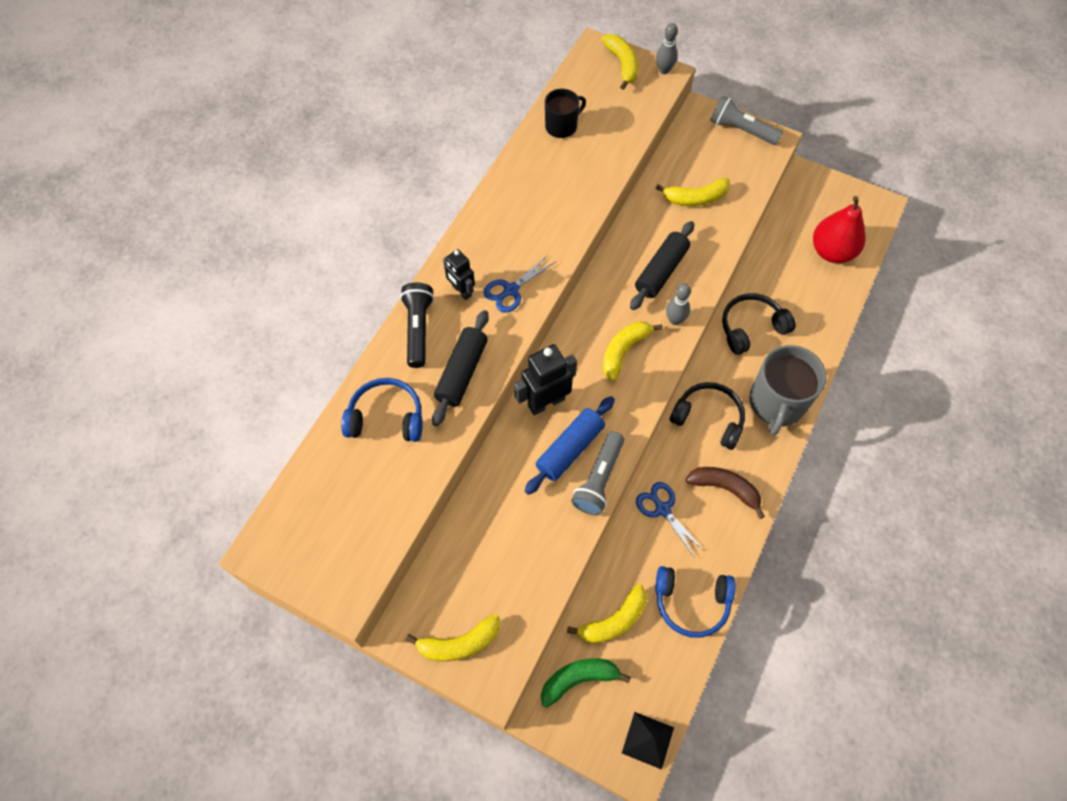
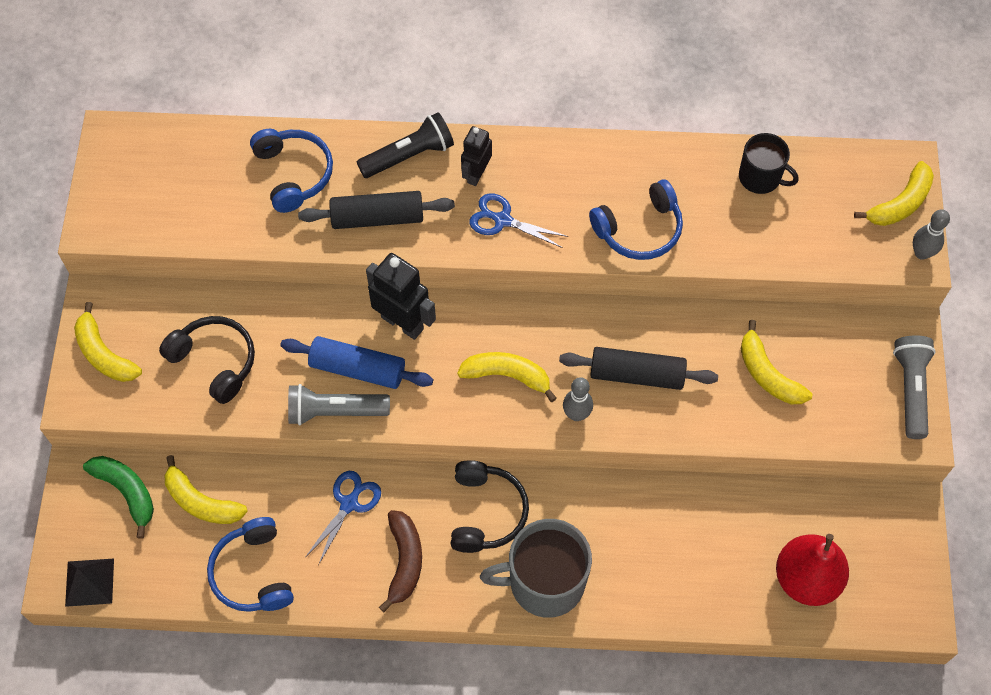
camera: 65 degrees right, 0 degrees up
(565, 210) = (639, 230): none -> blue headphones
(751, 327) = (636, 518): black headphones -> black headphones (215, 361)

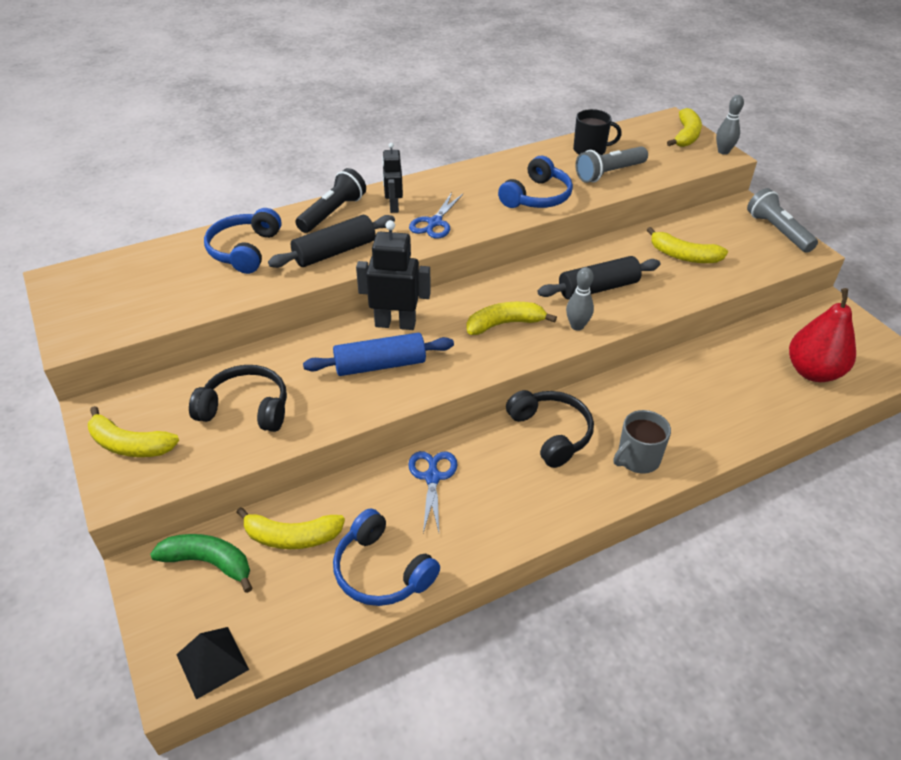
camera: 30 degrees left, 20 degrees down
(294, 174) = (244, 250): blue headphones -> blue headphones turned 120 degrees counterclockwise
(335, 411) = (381, 399): grey flashlight -> grey flashlight (609, 173)
(404, 561) = (513, 497): brown banana -> none
(503, 220) = (434, 223): blue scissors -> blue scissors turned 60 degrees counterclockwise
(544, 582) = (637, 458): grey mug -> grey mug, size x0.60

